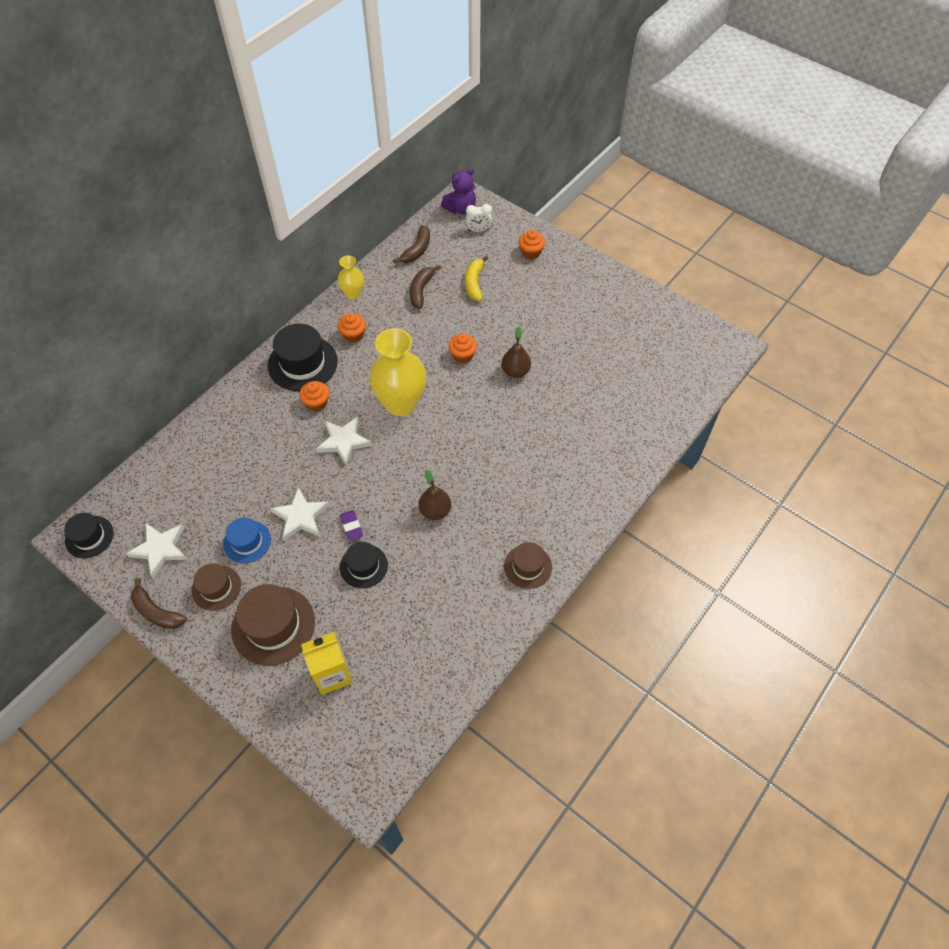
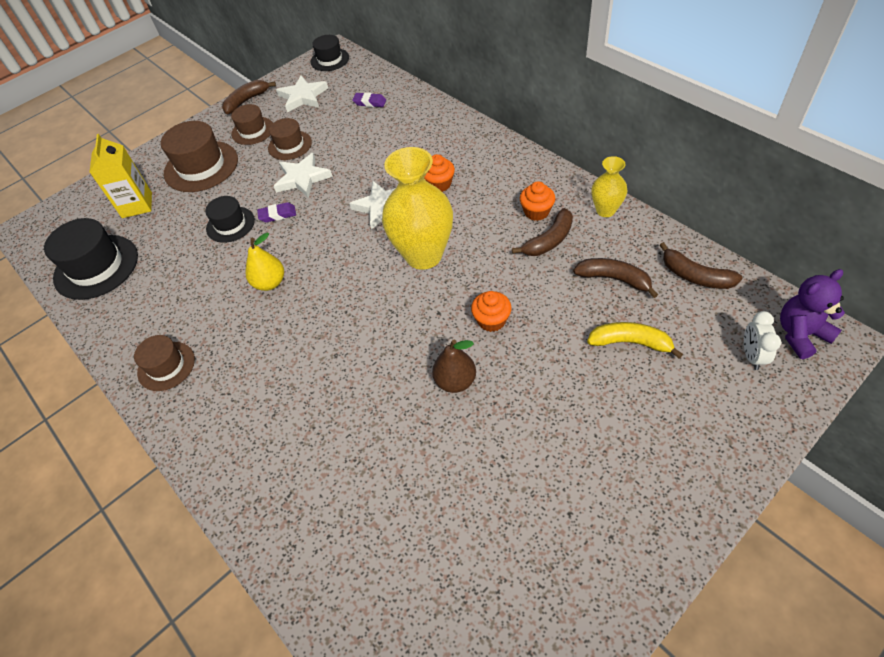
camera: 105 degrees right, 5 degrees down
(184, 479) = (370, 102): none -> purple eraser
(247, 541) = (290, 145): blue hat -> brown hat
(302, 363) = (497, 171): black hat -> black hat (96, 267)
(384, 326) = (549, 240): none -> brown banana
(435, 511) = (270, 283): brown pear -> yellow pear
(461, 209) = (800, 334): purple teddy bear -> purple teddy bear turned 90 degrees clockwise
(530, 252) = (707, 428): orange cupcake -> none

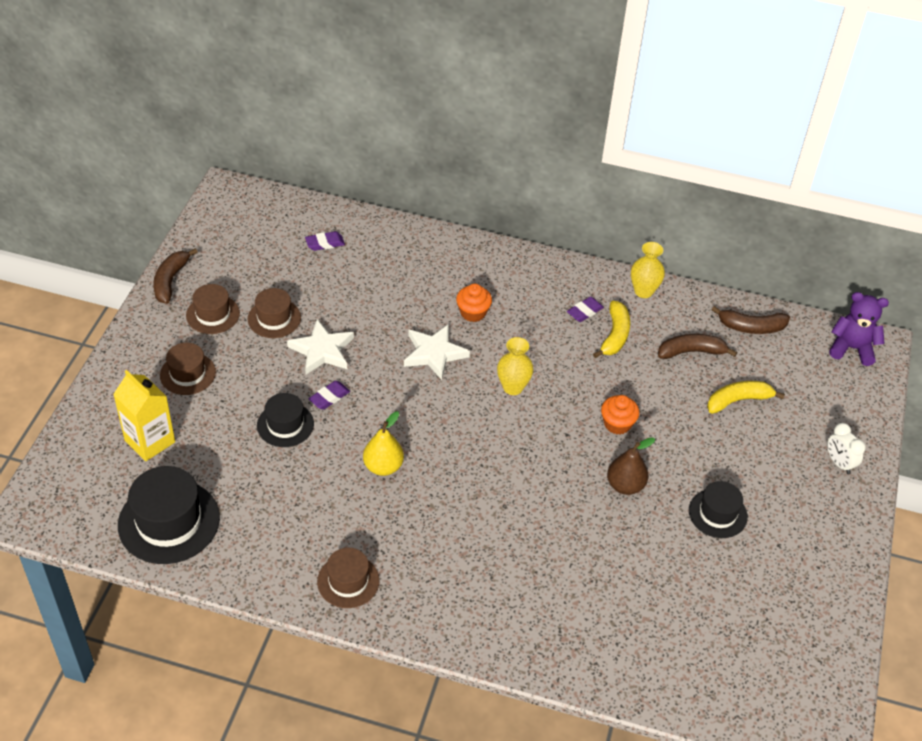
camera: 40 degrees left, 5 degrees down
(201, 166) = (188, 374): brown hat -> brown hat, size x0.60
(303, 97) = (238, 257): white star -> none
(330, 60) = (231, 202): black hat -> black hat (717, 513)
(424, 255) = (513, 387): yellow vase -> yellow vase, size x0.52
(536, 212) = (585, 312): orange cupcake -> purple eraser
(549, 240) = (614, 335): brown banana -> yellow banana
(752, 356) = (829, 378): white clock -> white clock (839, 463)
(800, 334) = (851, 348): purple teddy bear -> purple teddy bear turned 75 degrees clockwise

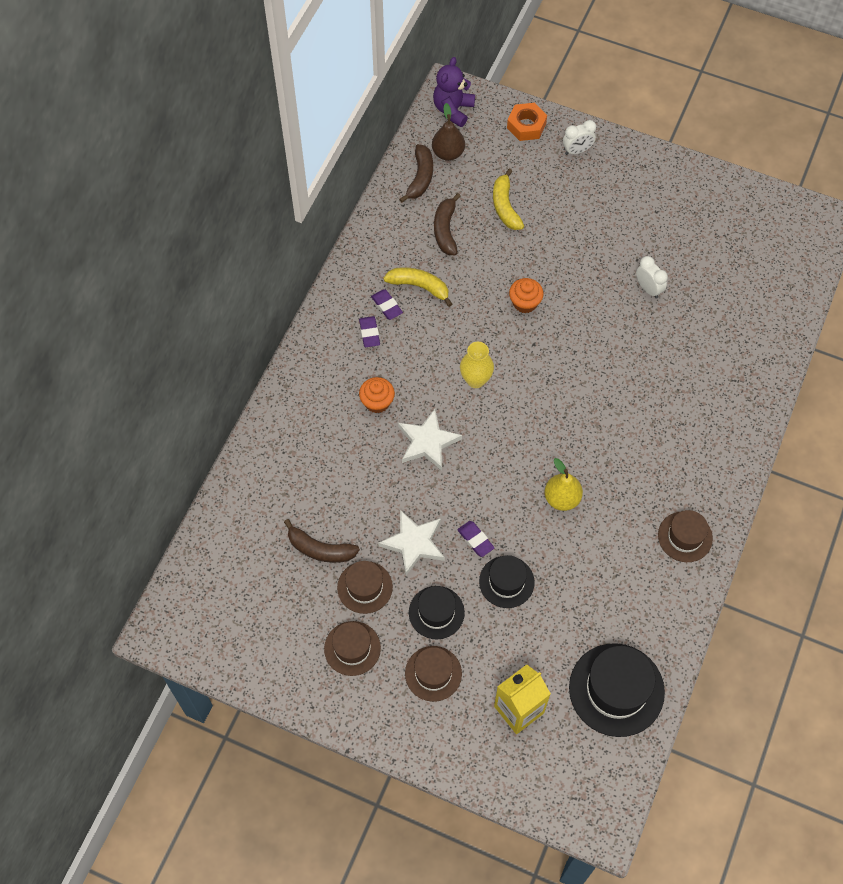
camera: 80 degrees left, 15 degrees up
(170, 281) = (297, 692): brown banana -> brown banana (320, 549)
(325, 243) = (260, 532): purple eraser -> purple eraser (369, 333)
(625, 485) = (592, 308): brown pear -> brown pear (448, 153)
(643, 291) = (366, 253): yellow vase -> none
(666, 539) = (648, 289): none -> white clock
(717, 513) = (624, 247): black hat -> black hat (436, 612)
(856, 414) = (526, 126): none -> orange nut

